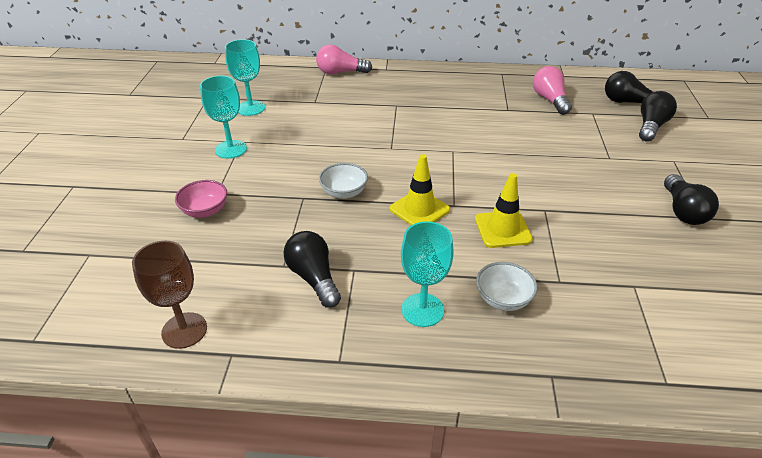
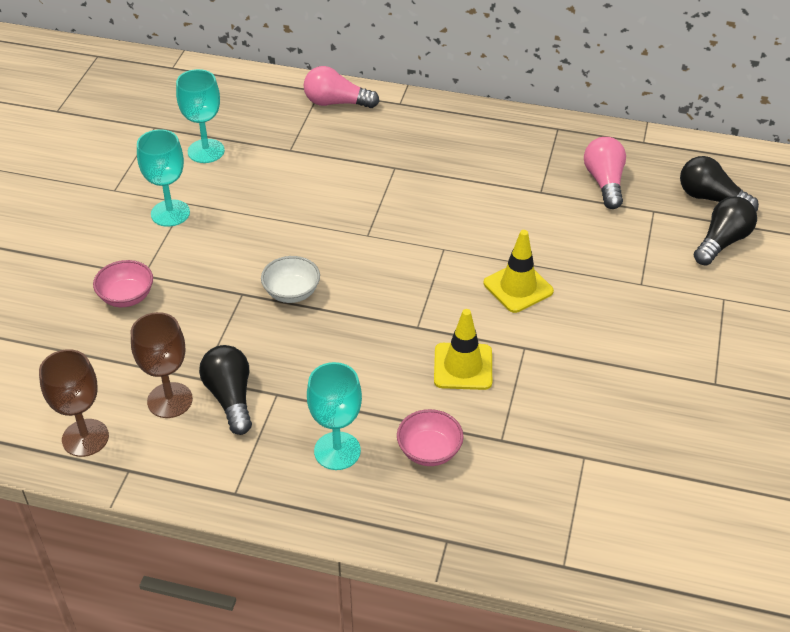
camera: 10 degrees right, 5 degrees up
(259, 287) = (170, 400): none -> brown goblet
(419, 209) = (374, 327): yellow traffic cone -> yellow traffic cone (518, 287)
(503, 299) = (429, 451): white bowl -> pink bowl
(683, 211) = (694, 371): black light bulb -> none

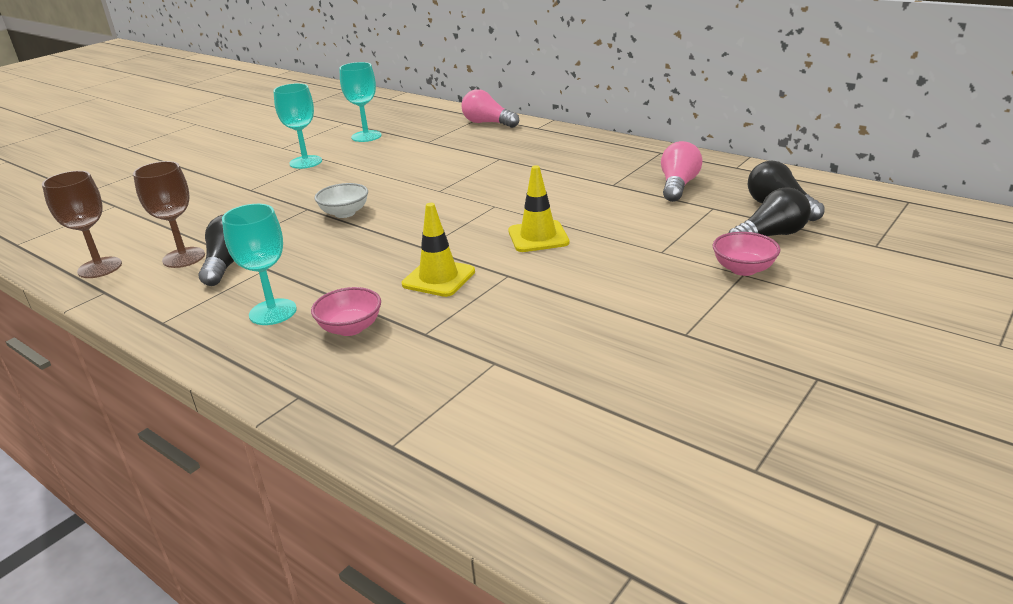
camera: 25 degrees right, 15 degrees down
(127, 297) = (224, 198): pink bowl -> pink bowl (743, 269)

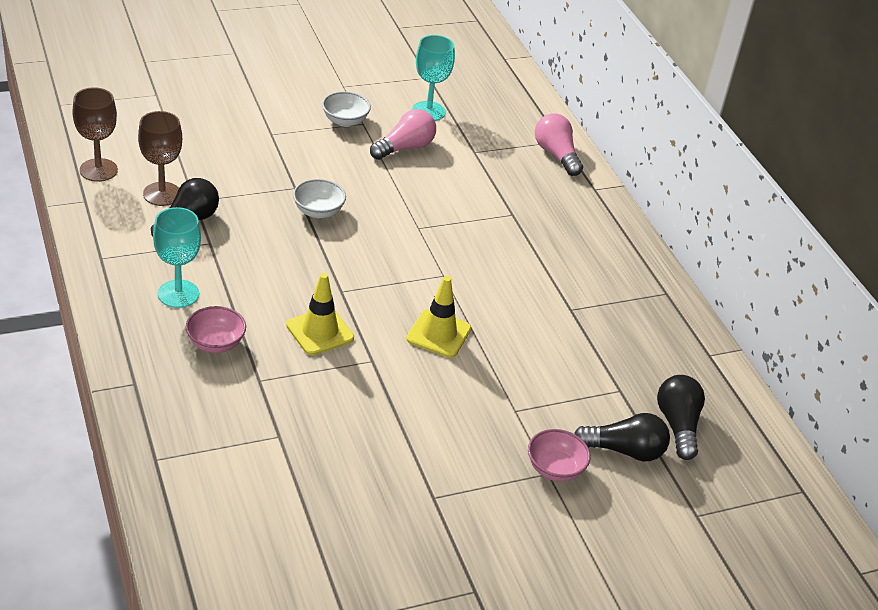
camera: 25 degrees right, 10 degrees up
(306, 162) = (345, 121): turquoise goblet -> white bowl
(678, 186) = (625, 346): pink light bulb -> pink light bulb (405, 148)

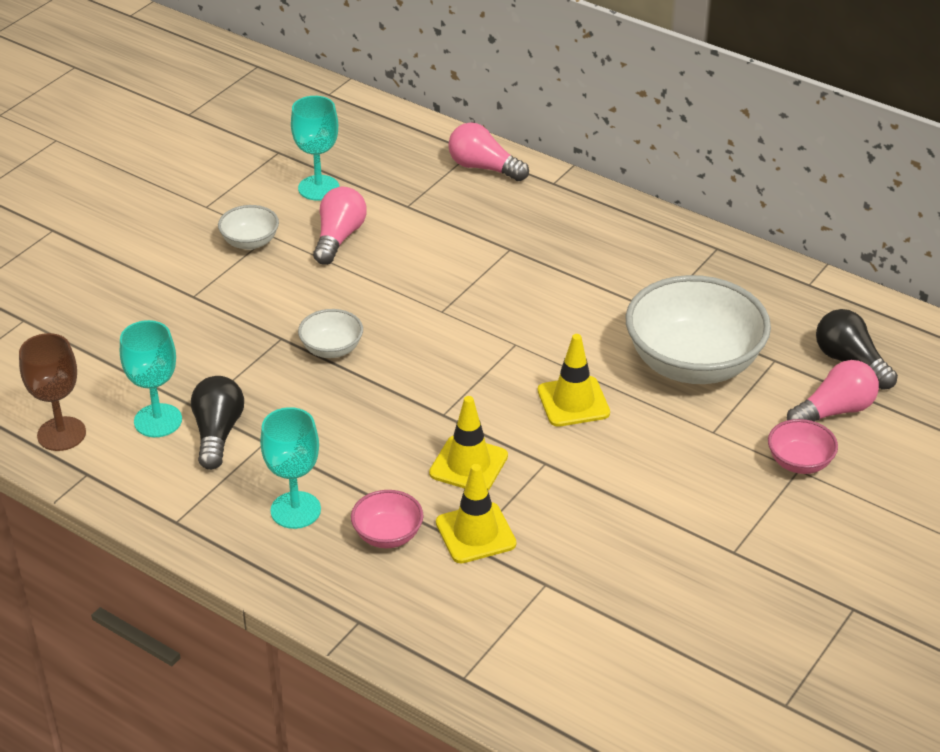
camera: 30 degrees left, 0 degrees up
(162, 194) = (158, 420): brown goblet -> turquoise goblet
(272, 376) = (475, 533): none -> yellow traffic cone
(555, 358) = (693, 364): none -> white bowl
(624, 450) = (834, 411): black light bulb -> pink light bulb

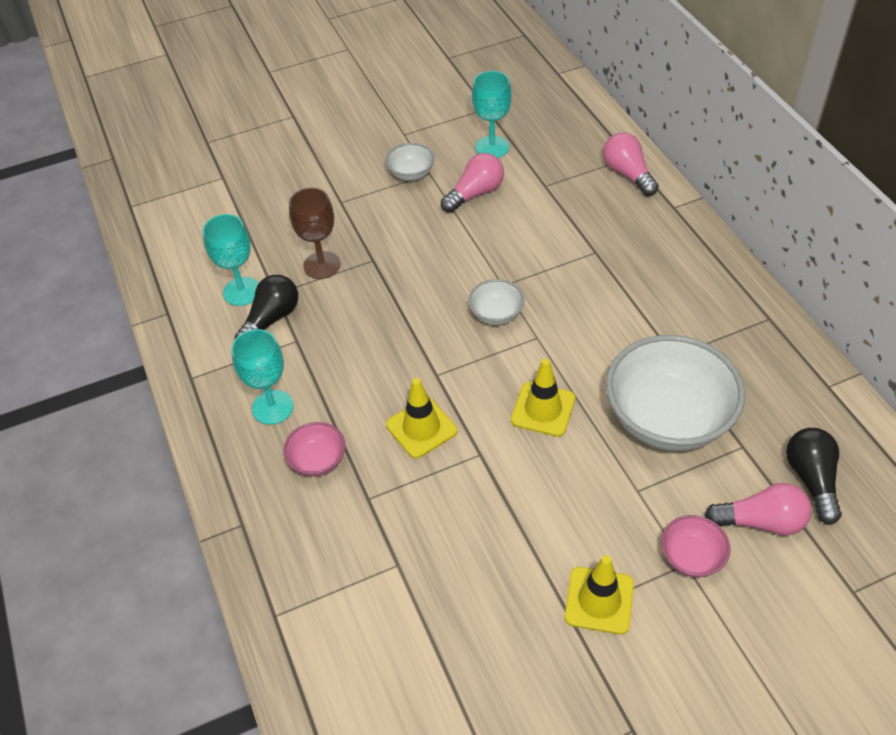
camera: 35 degrees right, 10 degrees up
(61, 434) = (176, 275): brown goblet -> brown goblet (322, 265)
(331, 349) = (399, 284): white bowl -> white bowl (496, 314)
(475, 533) = (380, 491): yellow traffic cone -> yellow traffic cone (599, 600)

